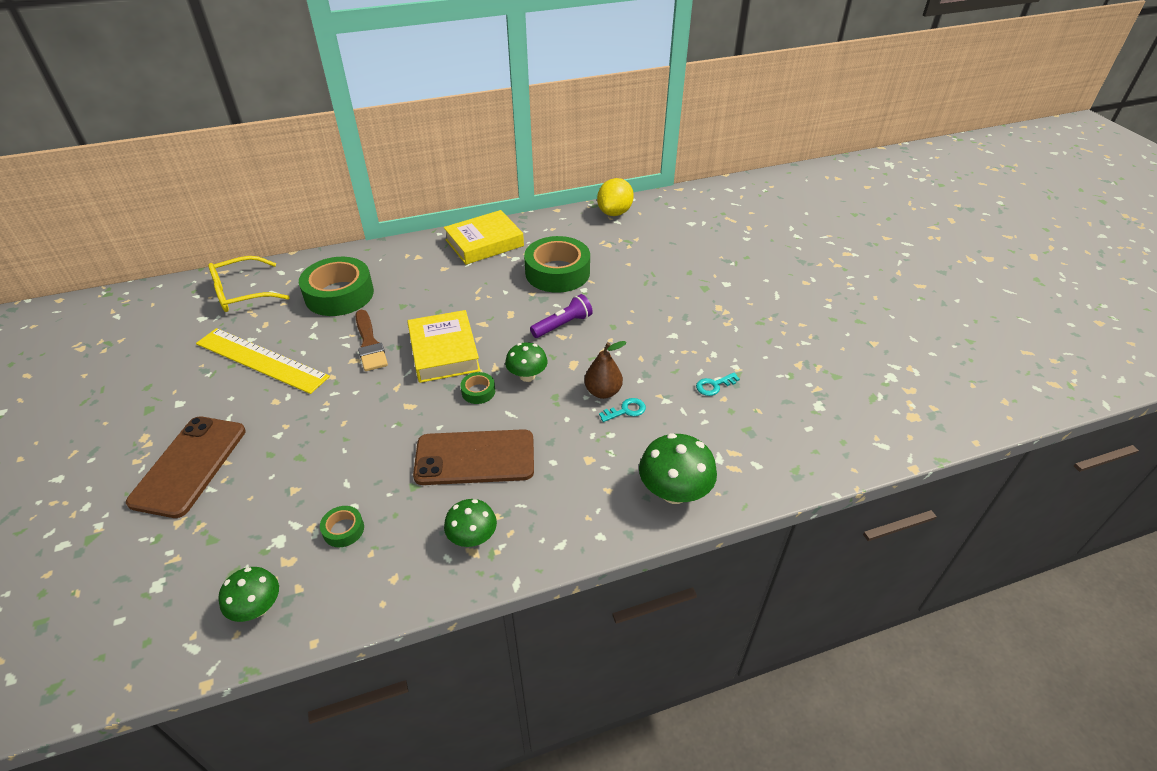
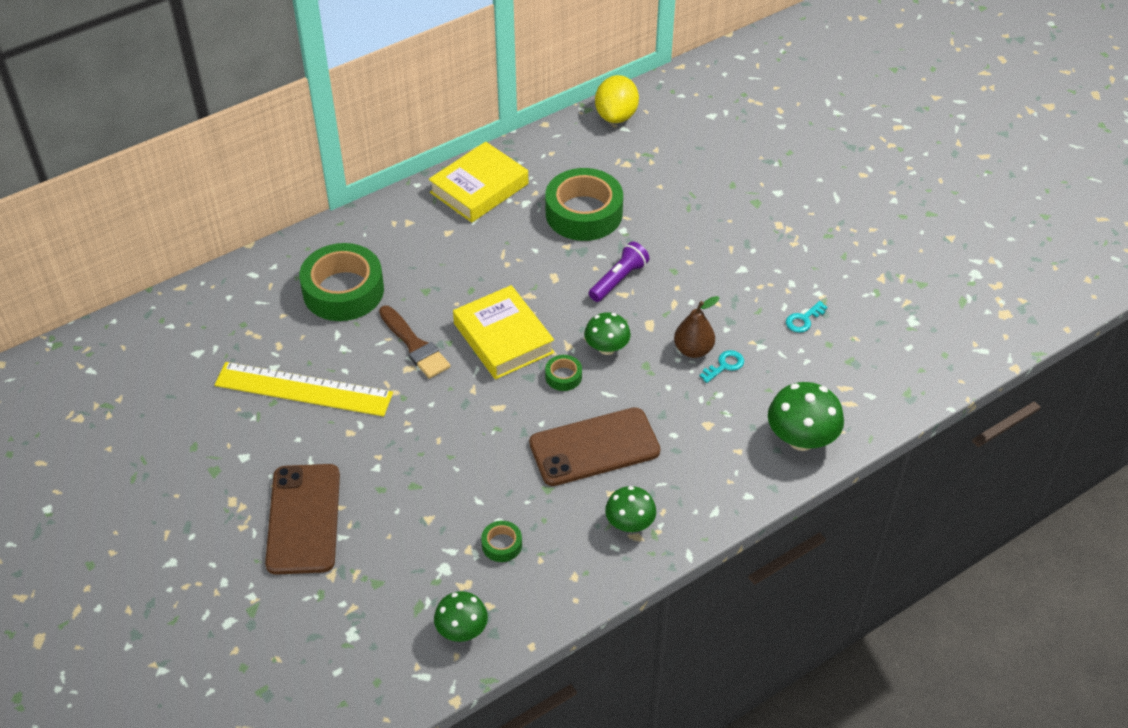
camera: 15 degrees left, 5 degrees up
(242, 293) = (224, 311): yellow glasses -> none

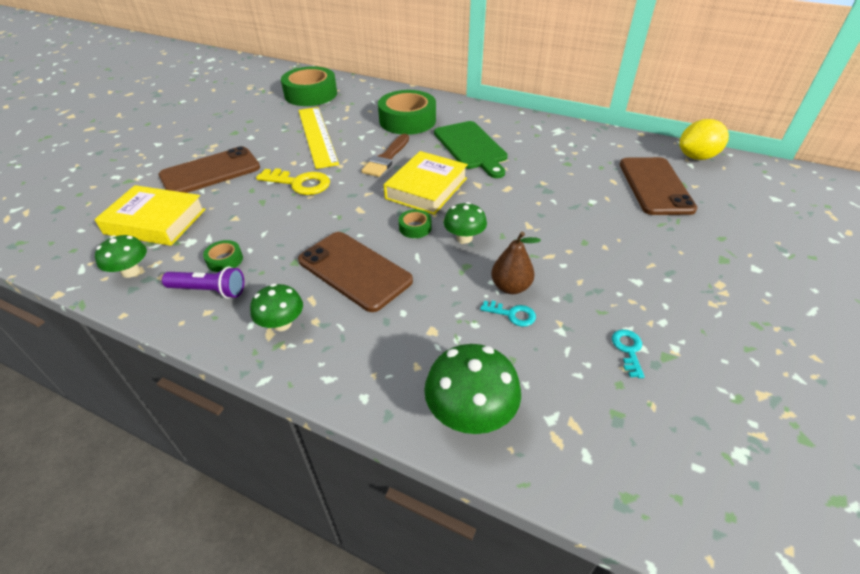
camera: 60 degrees right, 5 degrees down
(404, 441) = (299, 183): none -> yellow key
(455, 265) = (471, 147): none -> green cutting board
(479, 188) = (548, 132): yellow book -> yellow book (155, 221)
(584, 213) = (584, 178): green tape -> green tape (311, 94)
(618, 280) = (540, 218): purple flashlight -> purple flashlight (209, 290)
(636, 174) = (655, 186): none -> brown phone
(803, 320) = (628, 350): turquoise key -> turquoise key turned 75 degrees clockwise

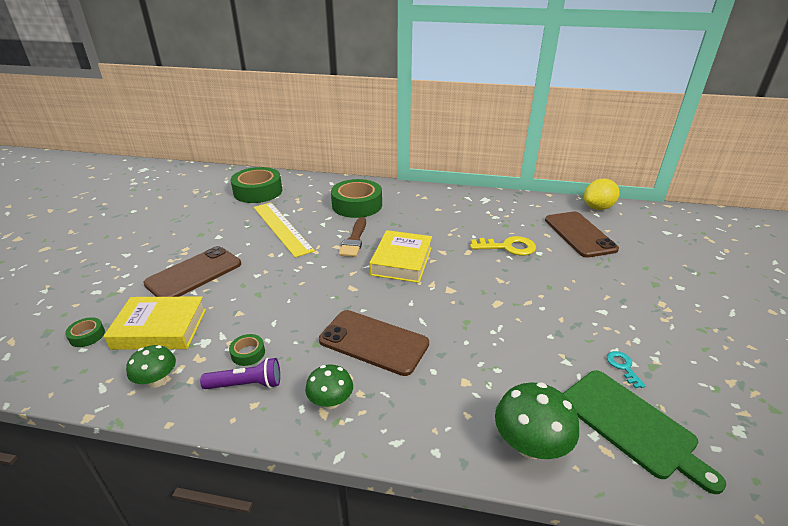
camera: 15 degrees left, 10 degrees down
(299, 183) = (286, 272): yellow key -> yellow key (508, 247)
(415, 228) = (408, 296): green tape -> green tape (87, 335)
(464, 238) = (453, 298): green mushroom -> none
(471, 147) = (422, 221): green cutting board -> green cutting board (631, 425)
(510, 287) = (510, 333): brown pear -> none
(512, 314) = (523, 355): turquoise key -> none

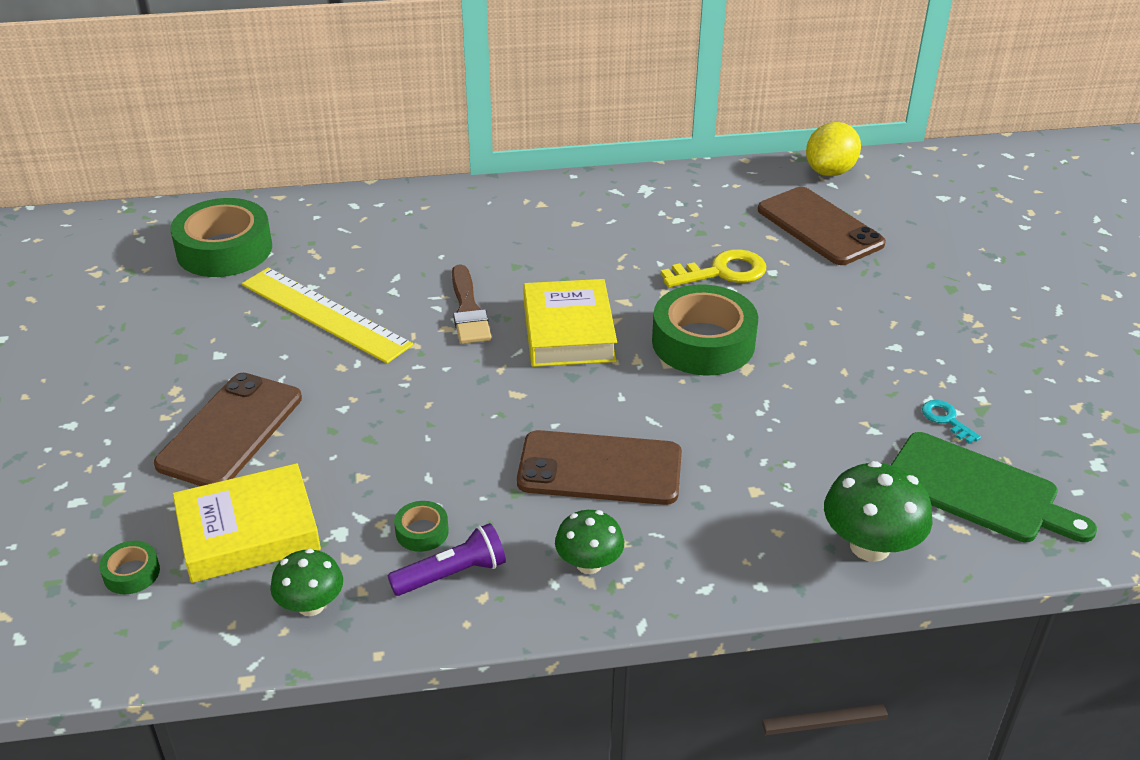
camera: 20 degrees left, 5 degrees up
(357, 205) = (431, 242): green tape -> green tape (703, 342)

